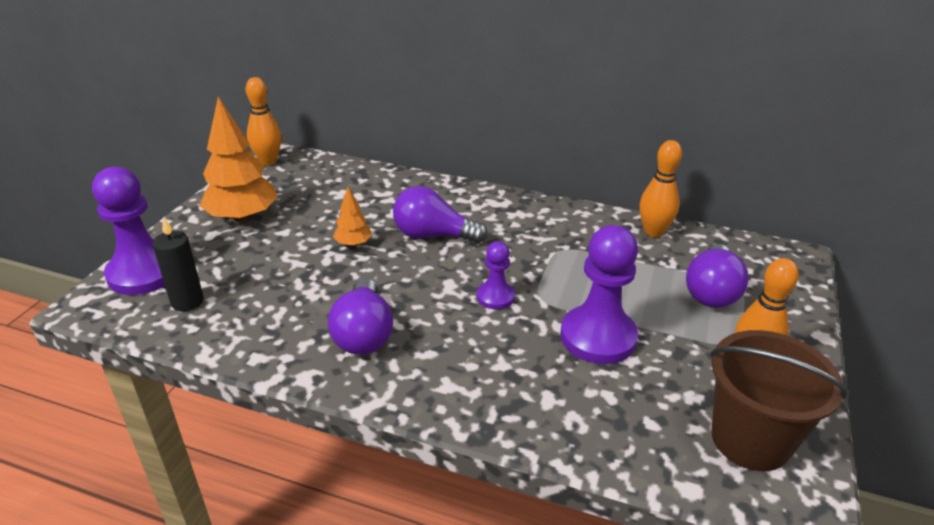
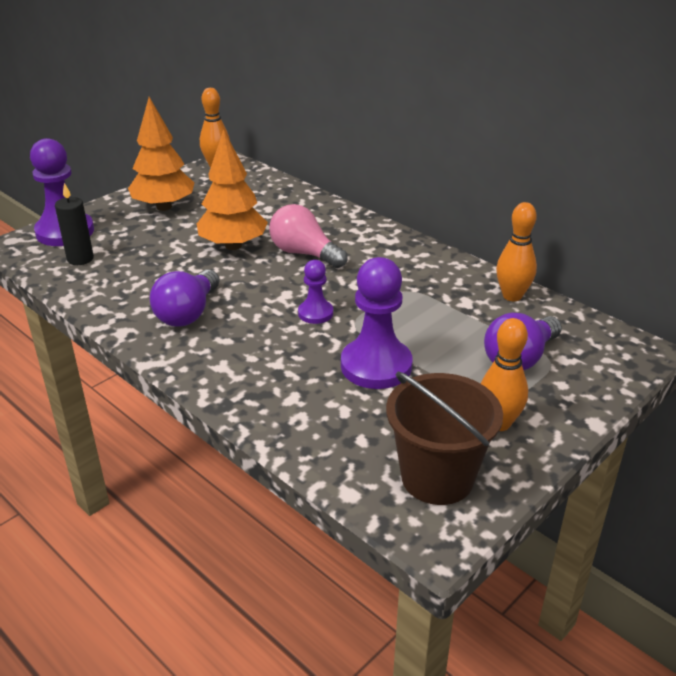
camera: 25 degrees right, 0 degrees up
(353, 244) = (233, 245): orange tree -> orange tree, size x2.02
(433, 235) = (304, 253): purple light bulb -> pink light bulb

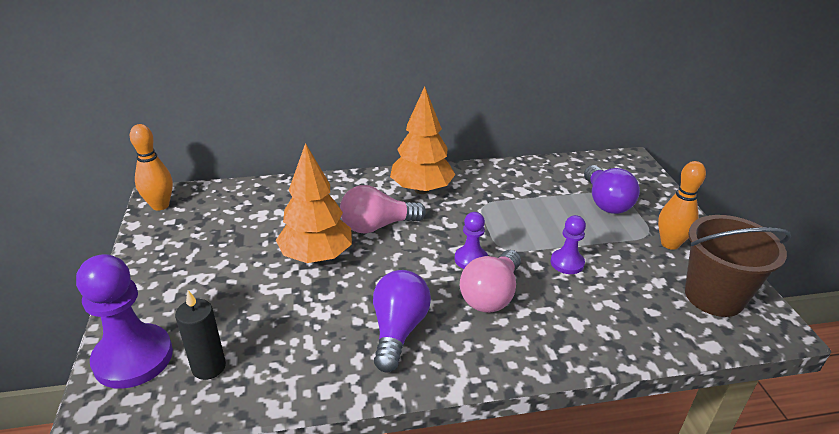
camera: 55 degrees left, 0 degrees up
(164, 207) = (187, 267): orange tree -> orange tree (421, 189)
(188, 313) = (398, 330): purple light bulb -> purple light bulb turned 135 degrees counterclockwise
(278, 340) = (491, 295): none -> pink light bulb
(376, 366) = (567, 263): purple pawn -> purple pawn, size x0.54
(512, 296) = (532, 170): orange bowling pin -> none

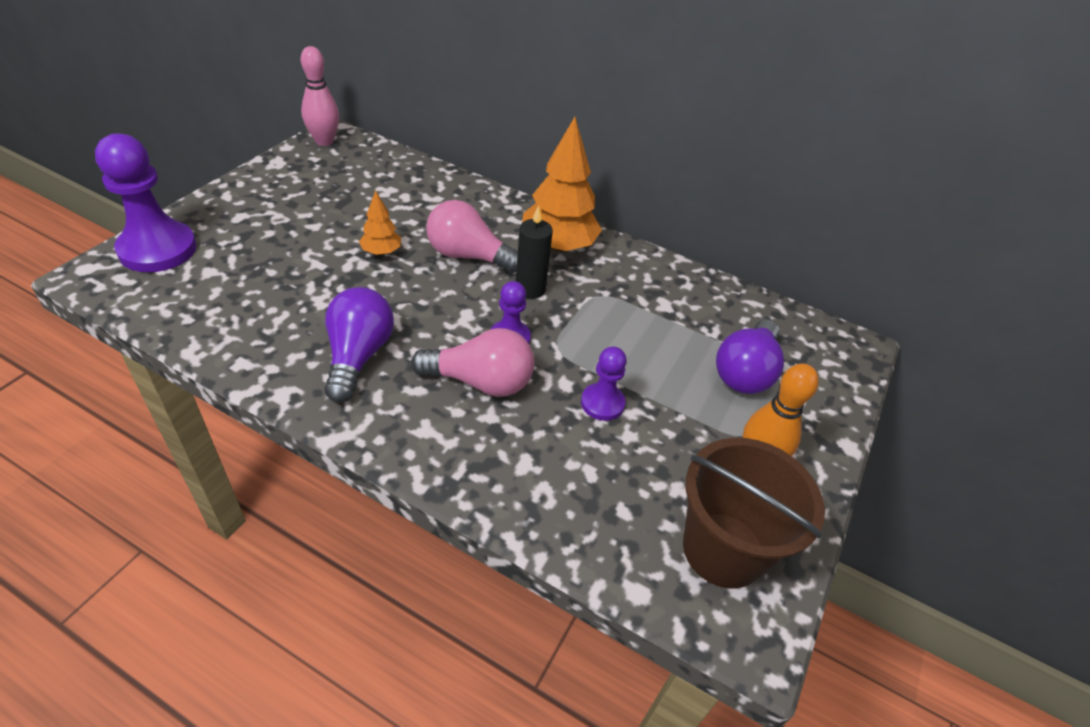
camera: 35 degrees right, 10 degrees up
(160, 205) = (324, 141): orange bowling pin -> pink bowling pin
(209, 367) = (191, 289): black candle -> black candle (530, 289)
(316, 256) = (381, 252): orange tree -> orange tree, size x0.49
(398, 330) = (358, 356): purple light bulb -> purple light bulb turned 45 degrees counterclockwise
(491, 295) = (480, 382): pink light bulb -> pink light bulb turned 150 degrees counterclockwise

